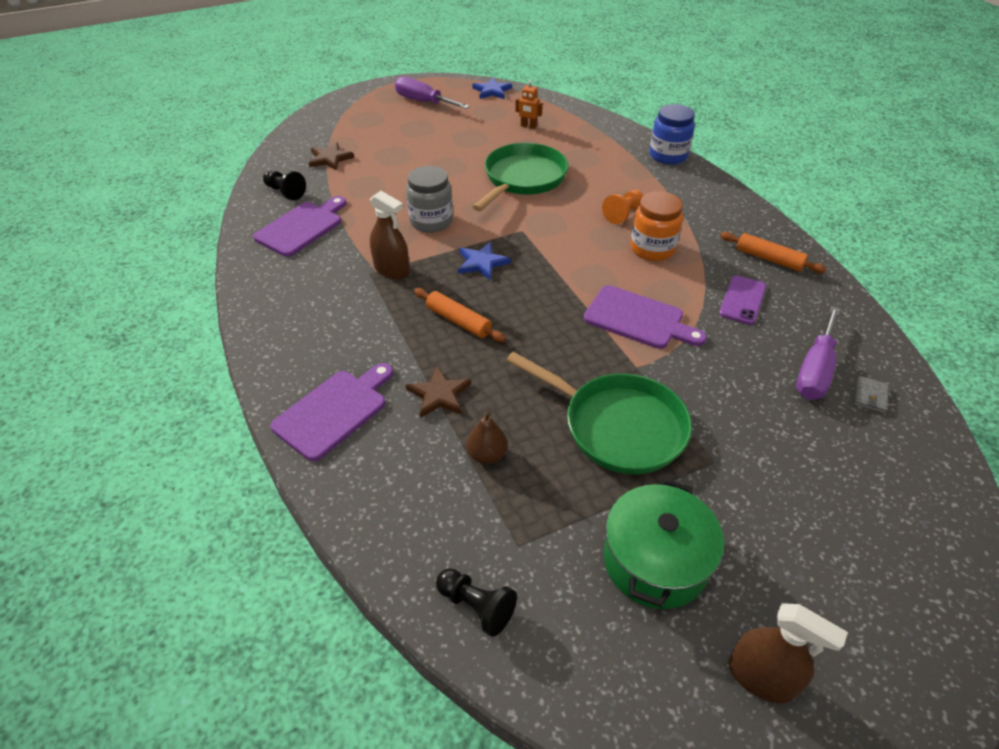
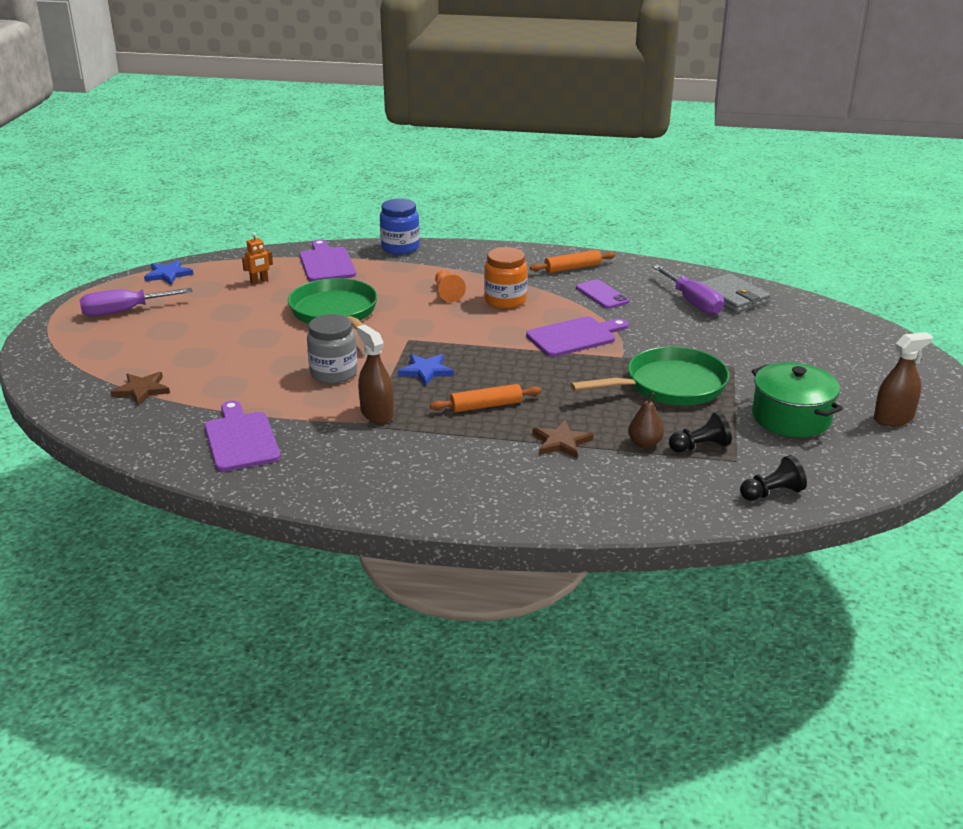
camera: 55 degrees left, 15 degrees down
(285, 192) = (162, 431): black pawn -> black pawn (700, 446)
(334, 411) = (526, 495): purple cutting board -> purple cutting board (326, 263)
(392, 270) = (377, 413): brown spray bottle -> brown spray bottle turned 105 degrees counterclockwise
(870, 396) = (732, 297): grey wallet -> grey wallet, size x2.08

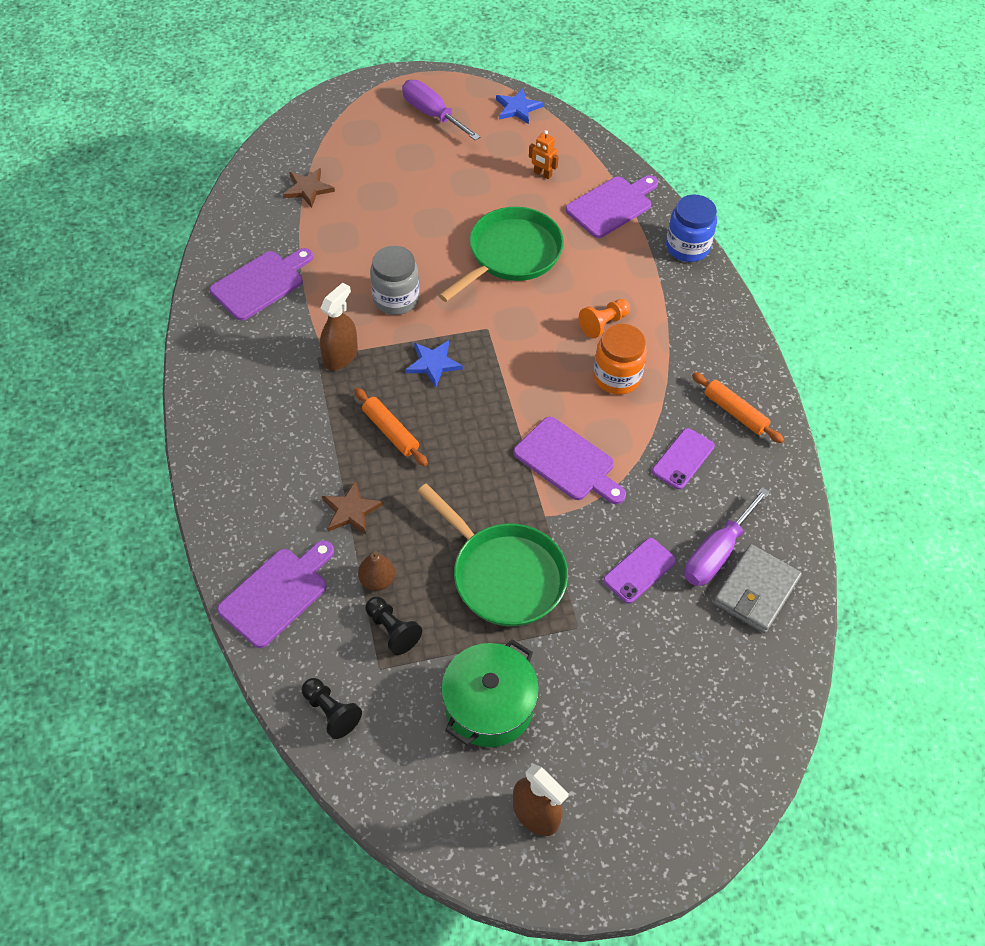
camera: 65 degrees right, 25 degrees up
(632, 499) = (277, 594): none -> purple cutting board
(694, 332) = (639, 570): none -> purple phone

